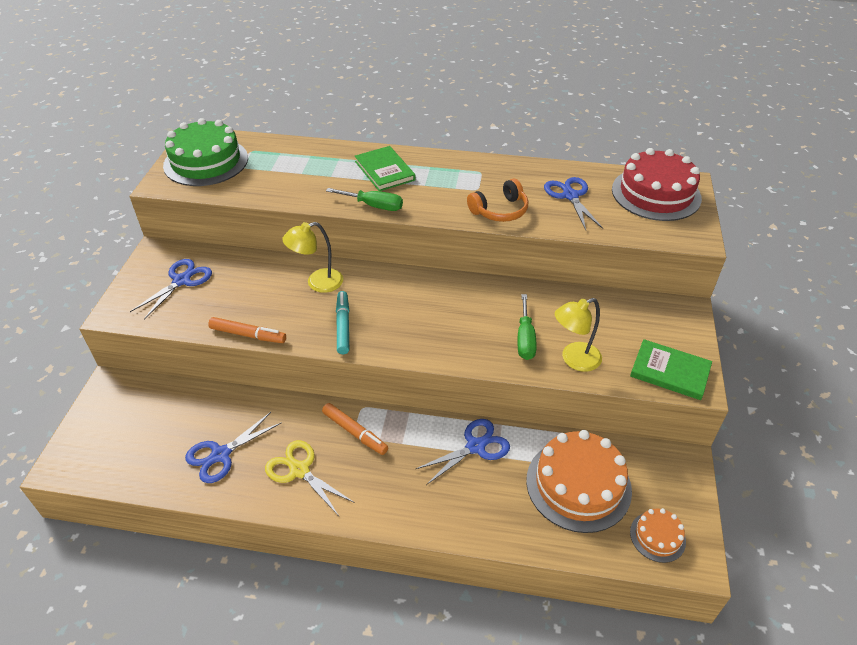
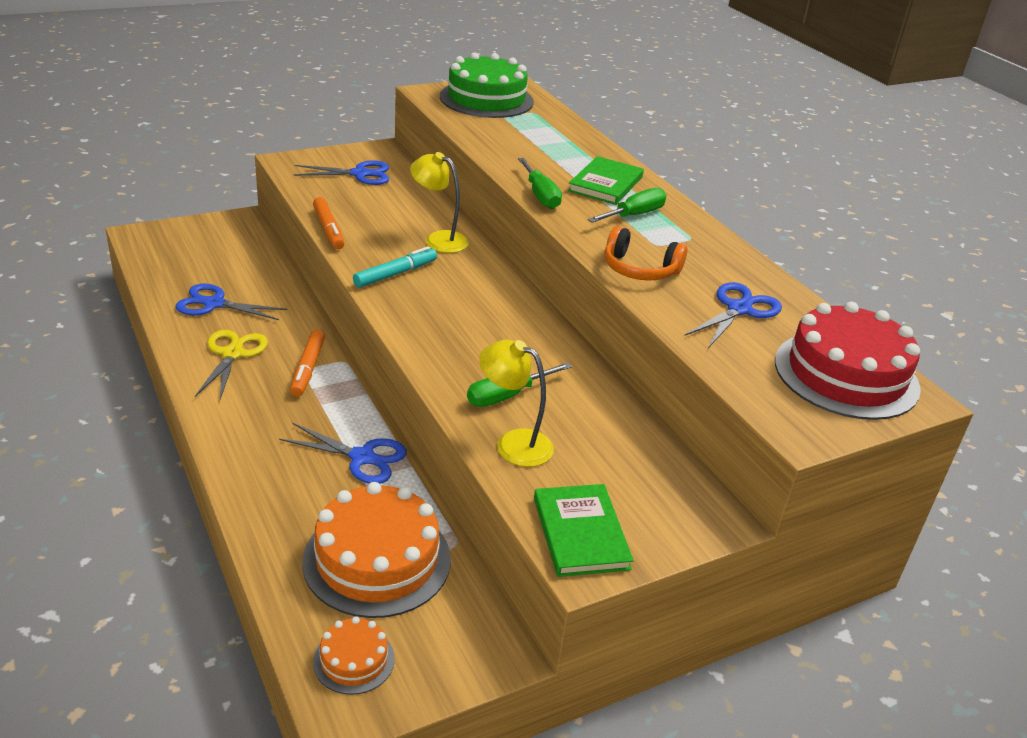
camera: 50 degrees right, 10 degrees down
(434, 179) = (634, 215): none -> green screwdriver

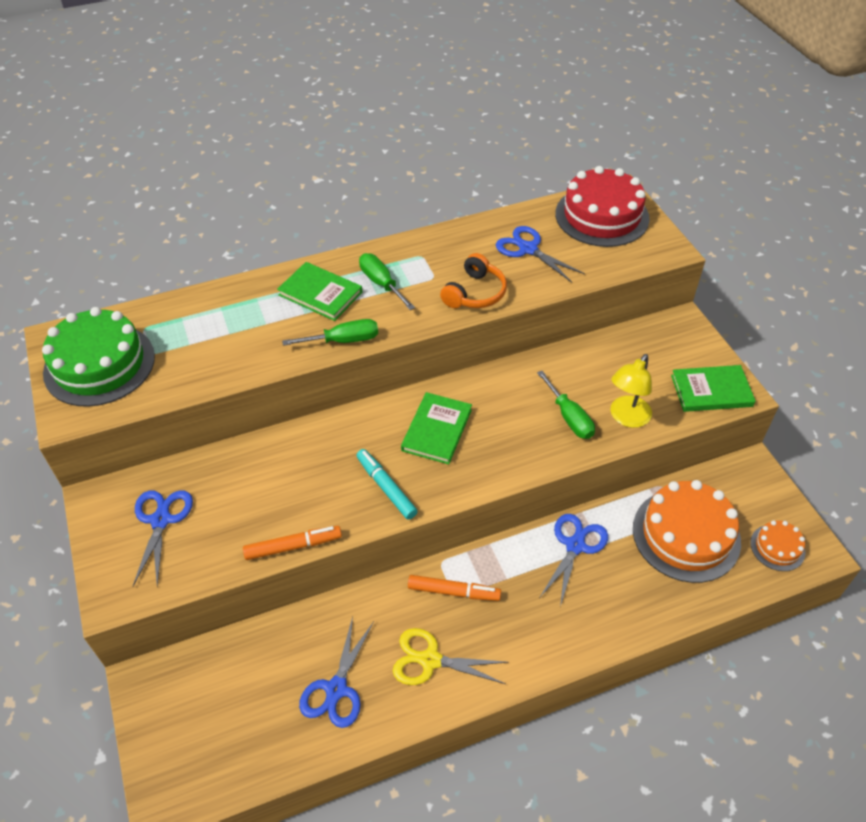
camera: 80 degrees left, 15 degrees up
(438, 239) = (319, 451): yellow lamp -> none
(474, 303) = (437, 430): none -> green book

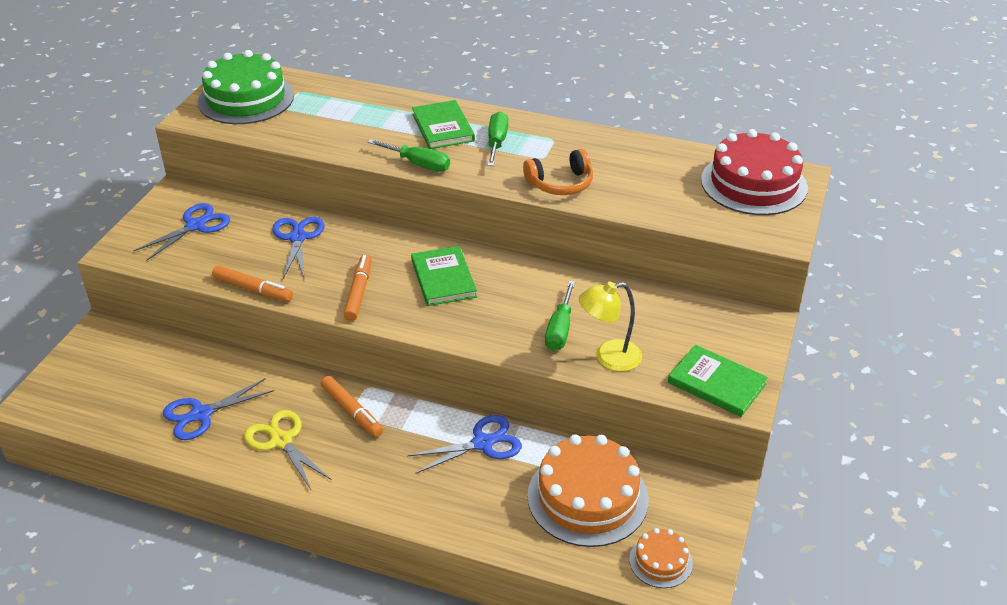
camera: 40 degrees right, 10 degrees down
(386, 488) = (358, 293): turquoise marker -> orange marker
(437, 430) = (443, 278): green book -> green book turned 75 degrees counterclockwise
(528, 249) = (649, 176): blue scissors -> blue scissors (297, 238)

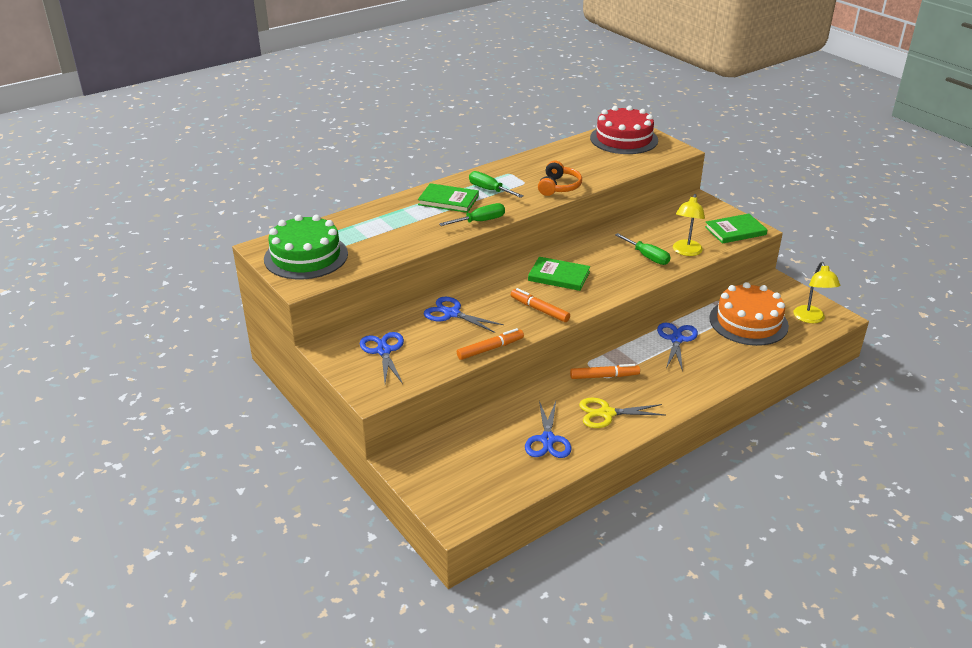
camera: 55 degrees left, 5 degrees down
(660, 561) = (811, 319): orange cake -> yellow lamp

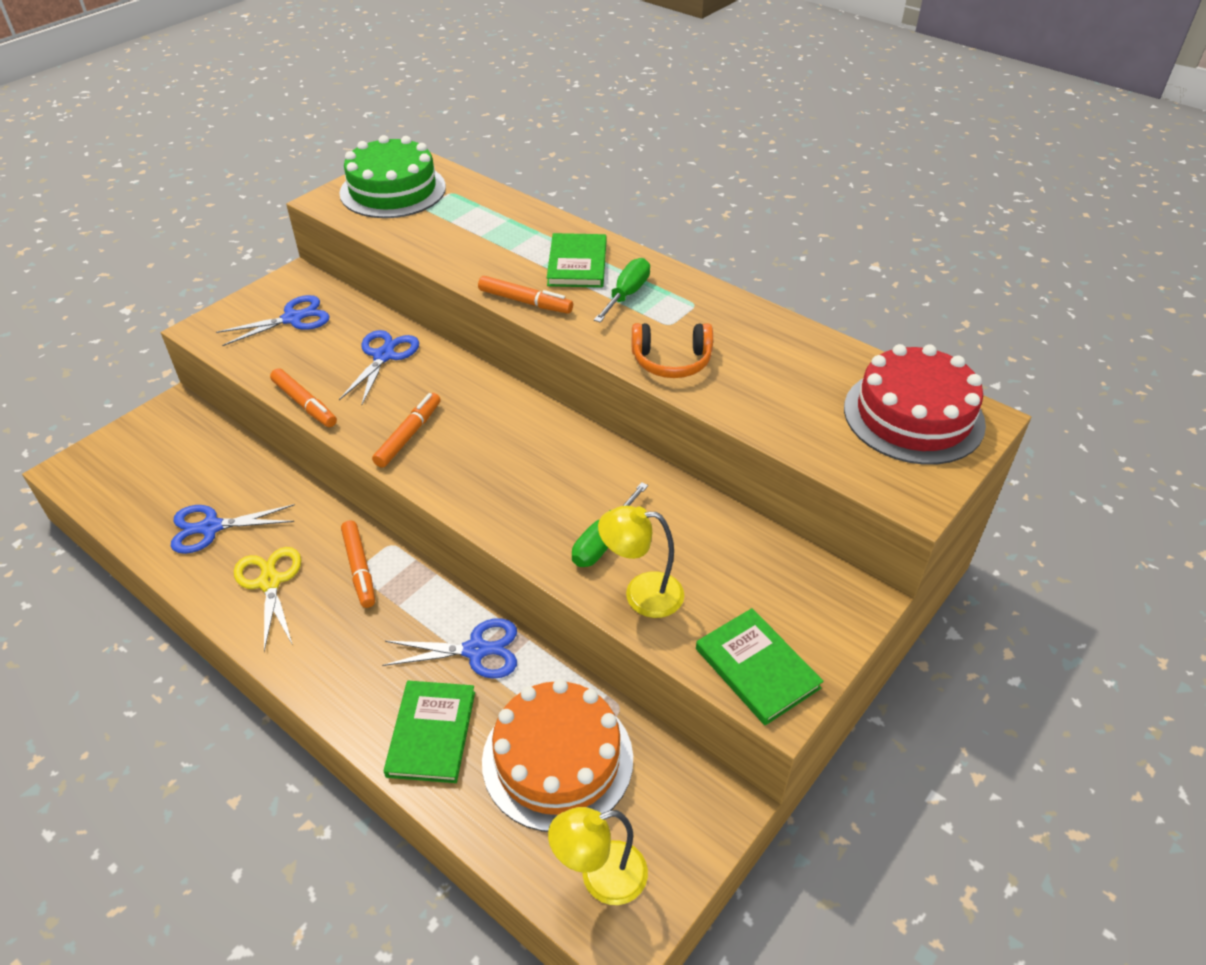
camera: 75 degrees right, 10 degrees up
(480, 221) = (524, 301): green screwdriver -> orange marker
(559, 276) = (508, 442): green book -> green book (431, 733)

